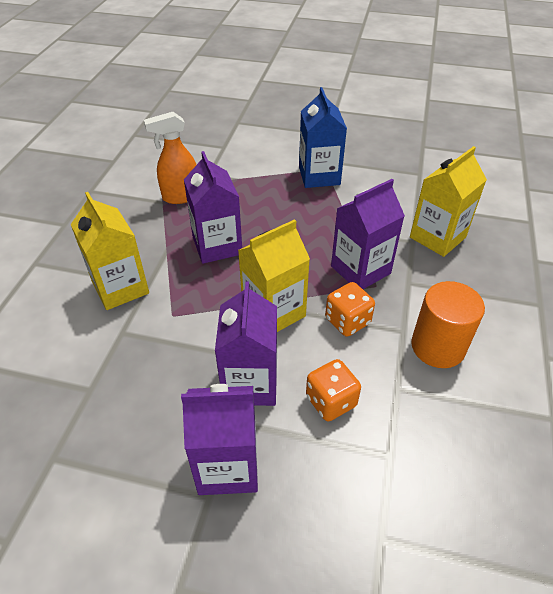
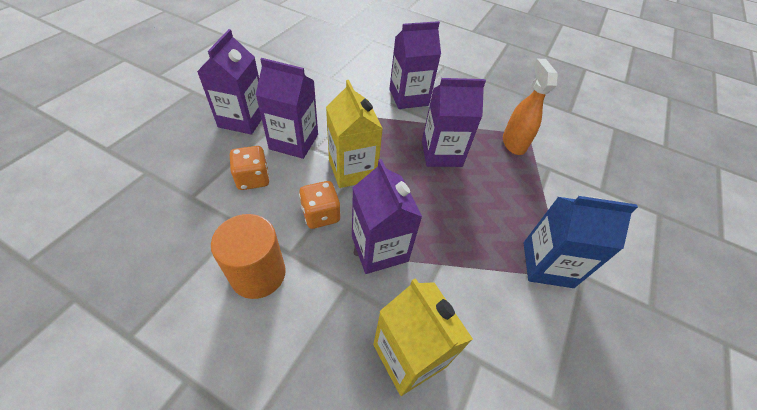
camera: 100 degrees right, 5 degrees up
(120, 288) = (408, 97): yellow carton -> purple carton

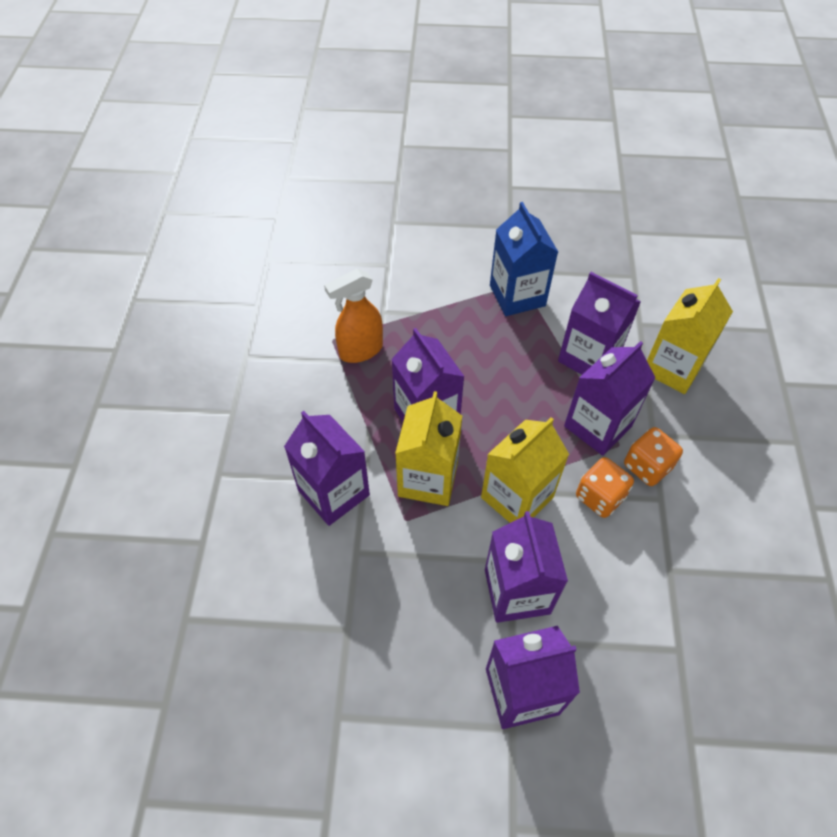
camera: 110 degrees left, 5 degrees up
(253, 179) = (606, 599): orange dice -> orange dice (647, 466)
(258, 274) = (701, 513): orange cylinder -> none
(393, 135) = (428, 479): none -> yellow carton
(453, 283) = (589, 357): none -> purple carton

